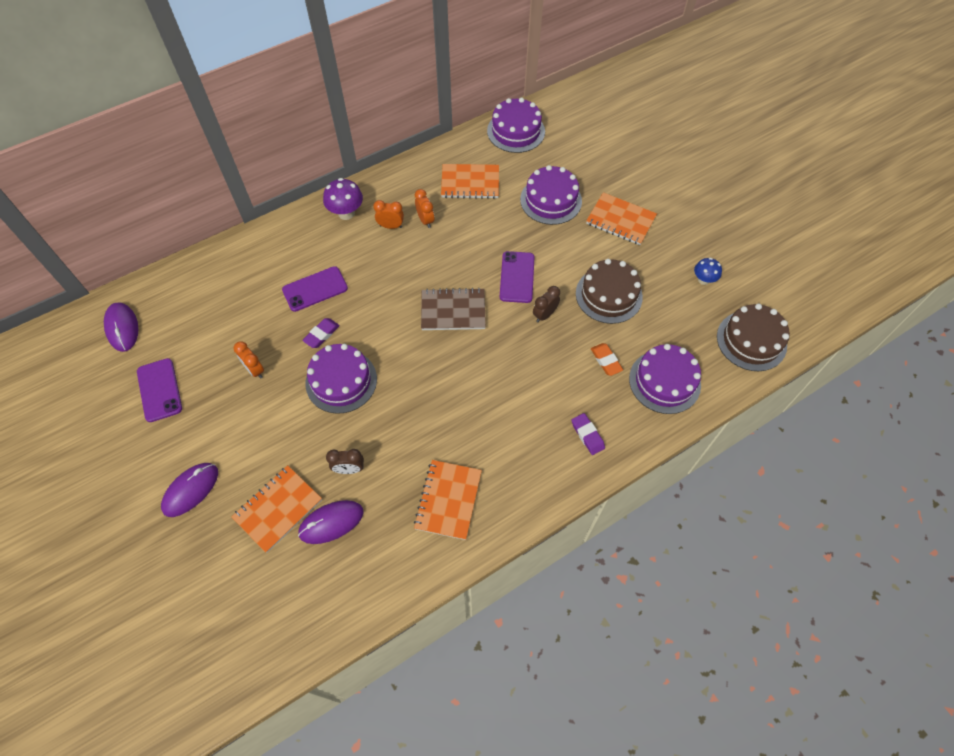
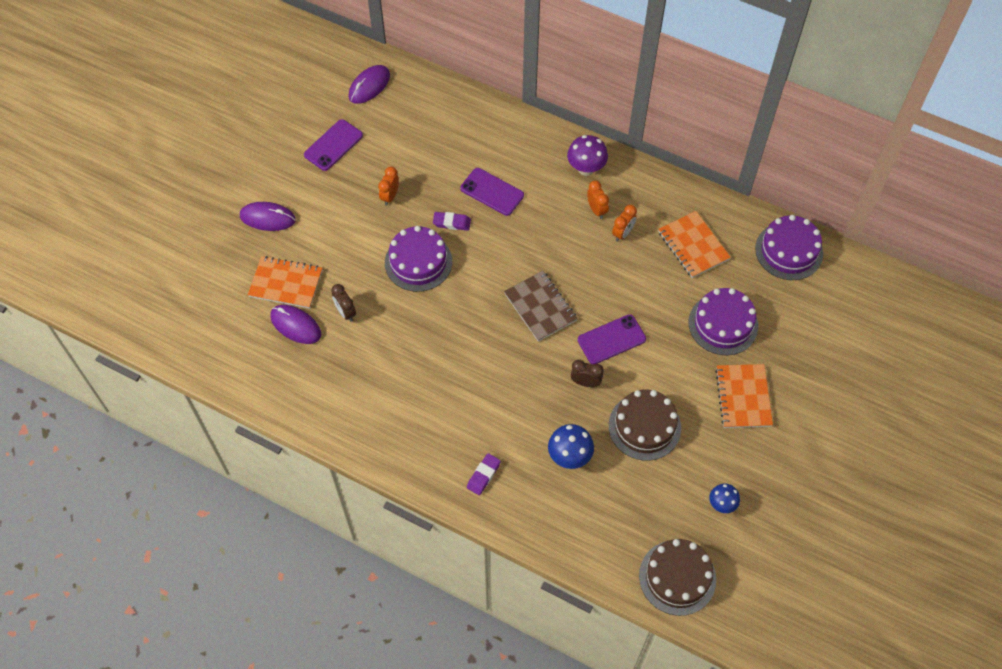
camera: 60 degrees right, 0 degrees up
(448, 500) = (361, 397): orange notebook -> none
(606, 361) = (569, 456): orange eraser -> blue mushroom
(664, 381) = (579, 516): purple cake -> none

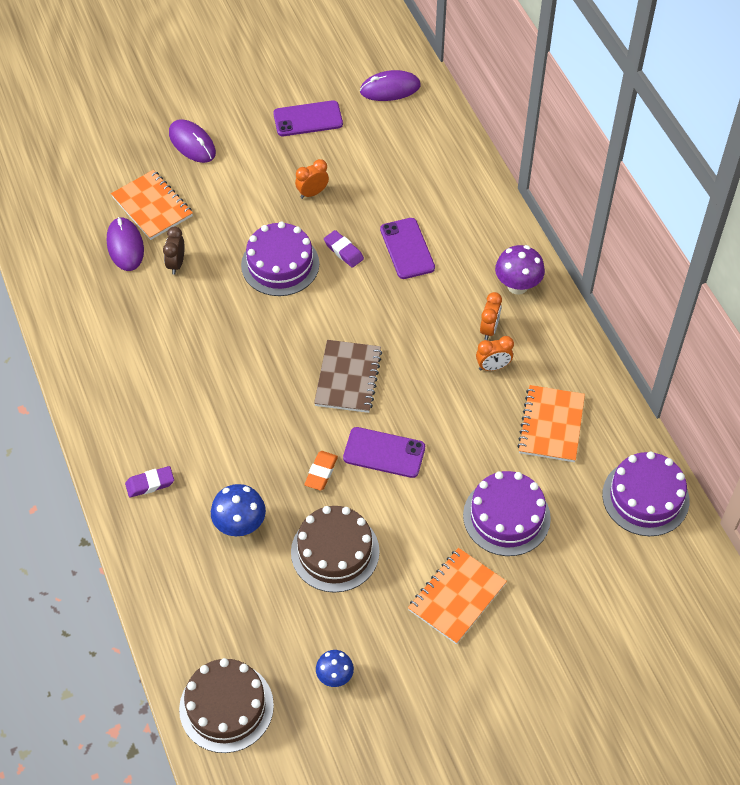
camera: 40 degrees right, 5 degrees down
(585, 382) = (321, 472): brown clock -> orange eraser

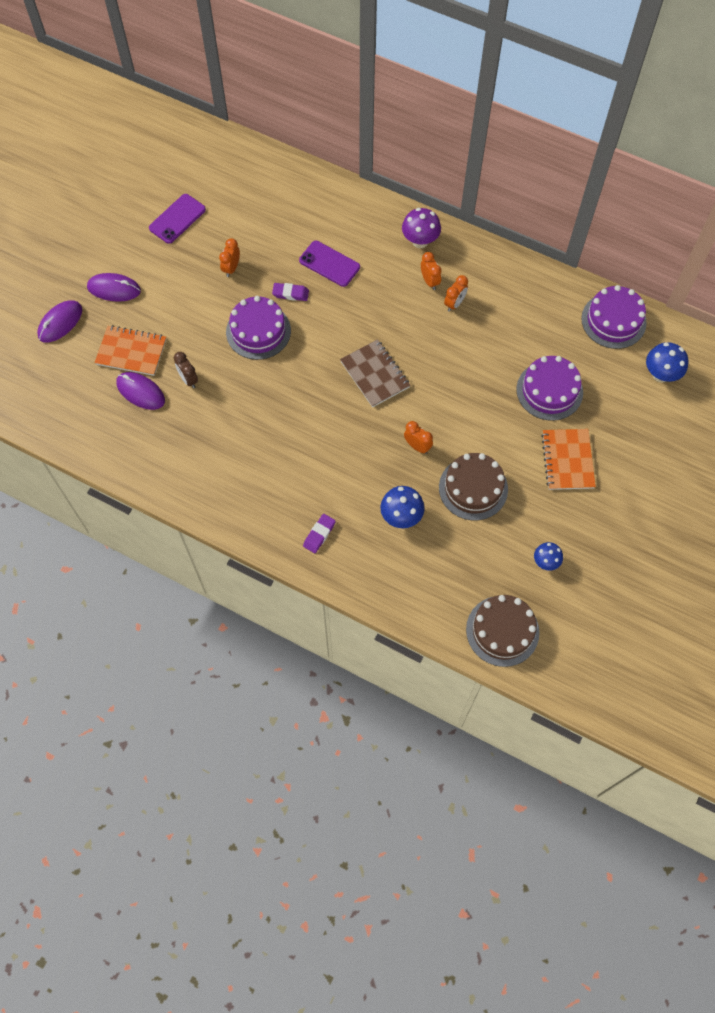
camera: 40 degrees left, 10 degrees up
(321, 472) = (417, 446): orange eraser -> orange clock
(384, 453) = (442, 405): purple phone -> none
(390, 89) = (212, 161): purple mouse -> purple mouse (60, 322)
(551, 425) = (522, 315): orange notebook -> none
(644, 587) = (660, 374): none -> blue mushroom

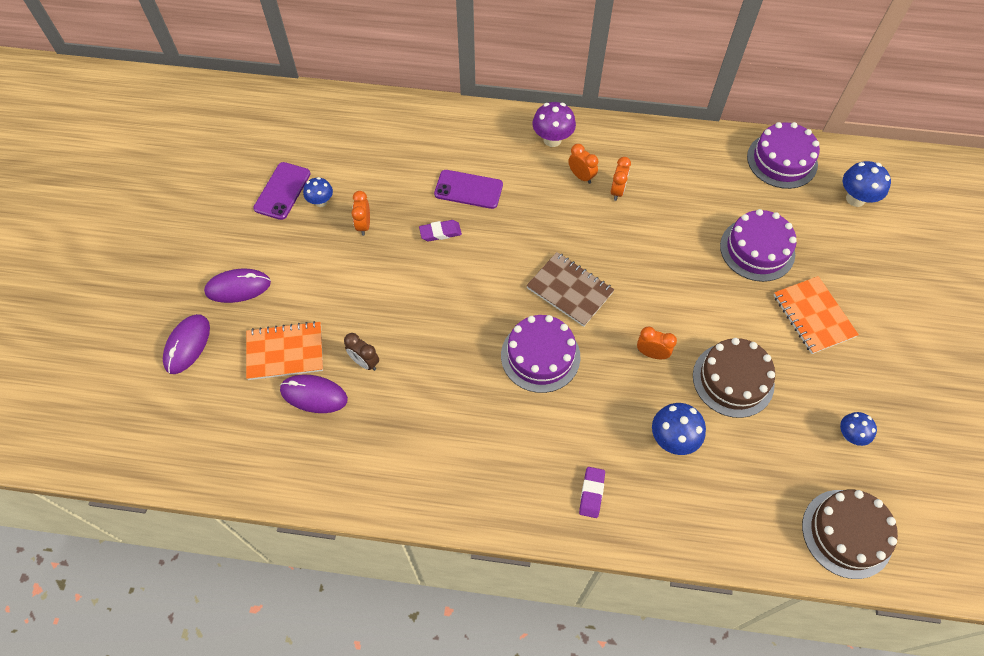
camera: 20 degrees left, 5 degrees down
(204, 237) = (321, 202): none -> blue mushroom
(258, 331) = (422, 283): purple cake -> purple cake (540, 356)

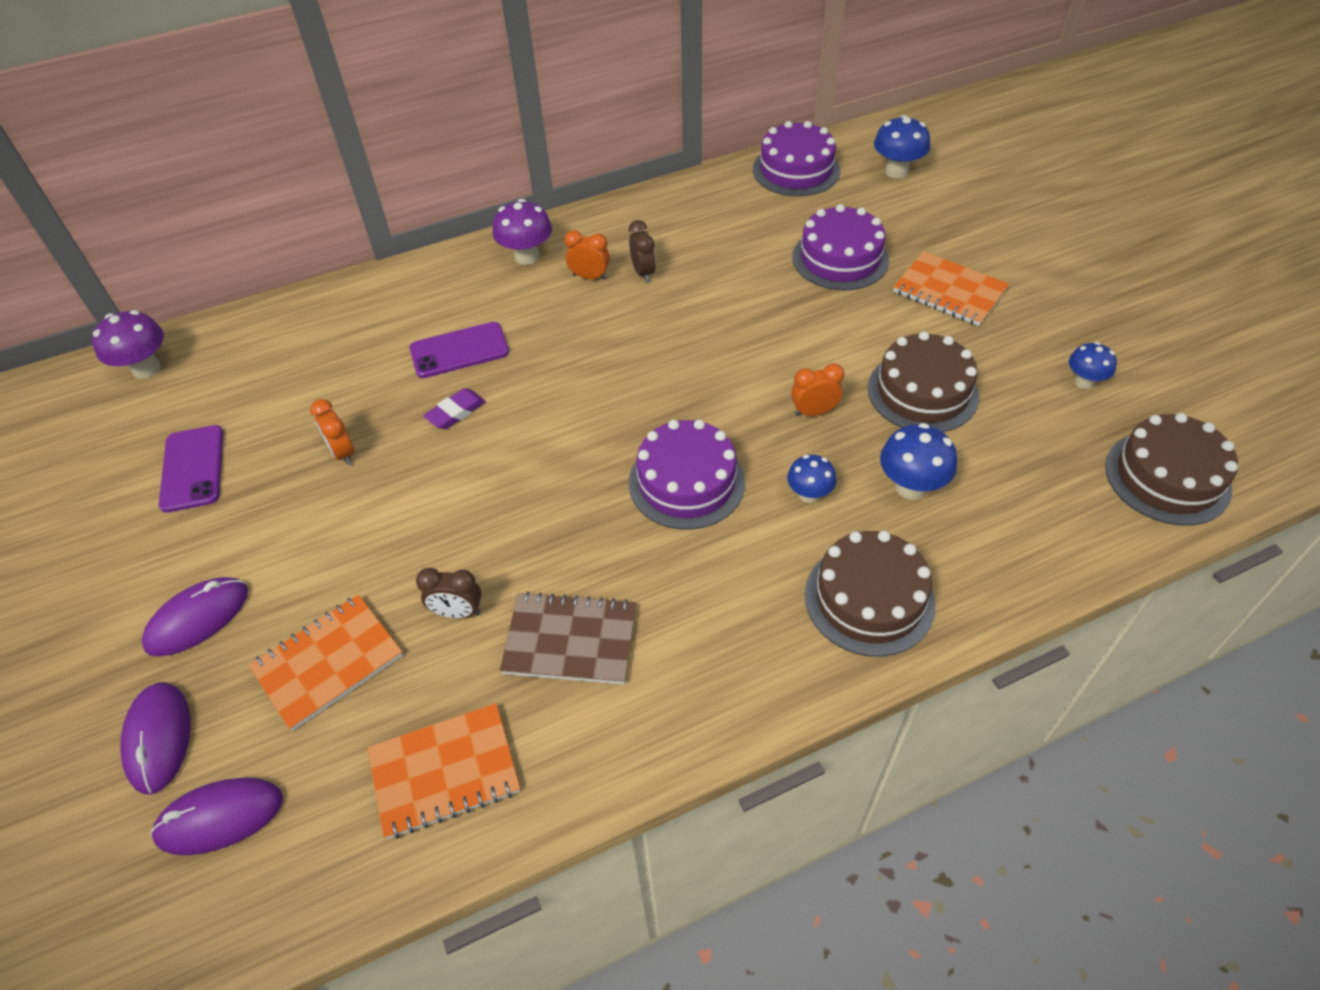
camera: 30 degrees left, 10 degrees down
(293, 108) = (146, 368): none -> purple mushroom
(305, 448) = (445, 772): none -> orange notebook
(314, 395) = (410, 694): purple mouse -> purple mouse (220, 817)
(321, 202) = (260, 455): blue mushroom -> blue mushroom (809, 495)
(569, 290) = (667, 395): brown notebook -> brown notebook (570, 640)
(591, 493) = (869, 599): purple eraser -> brown cake
(617, 191) = (643, 273): orange clock -> brown clock

